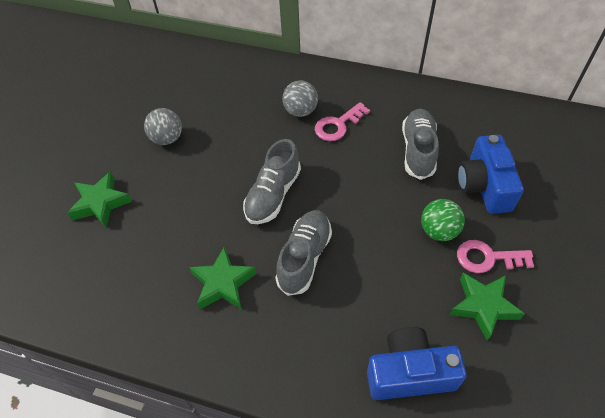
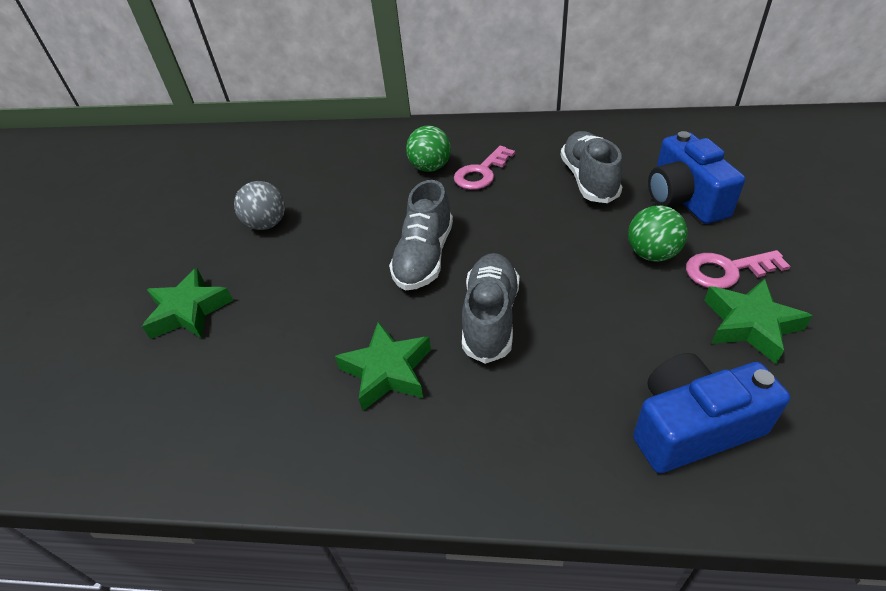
camera: 10 degrees left, 10 degrees down
(300, 111) = (430, 168): grey ball -> green ball

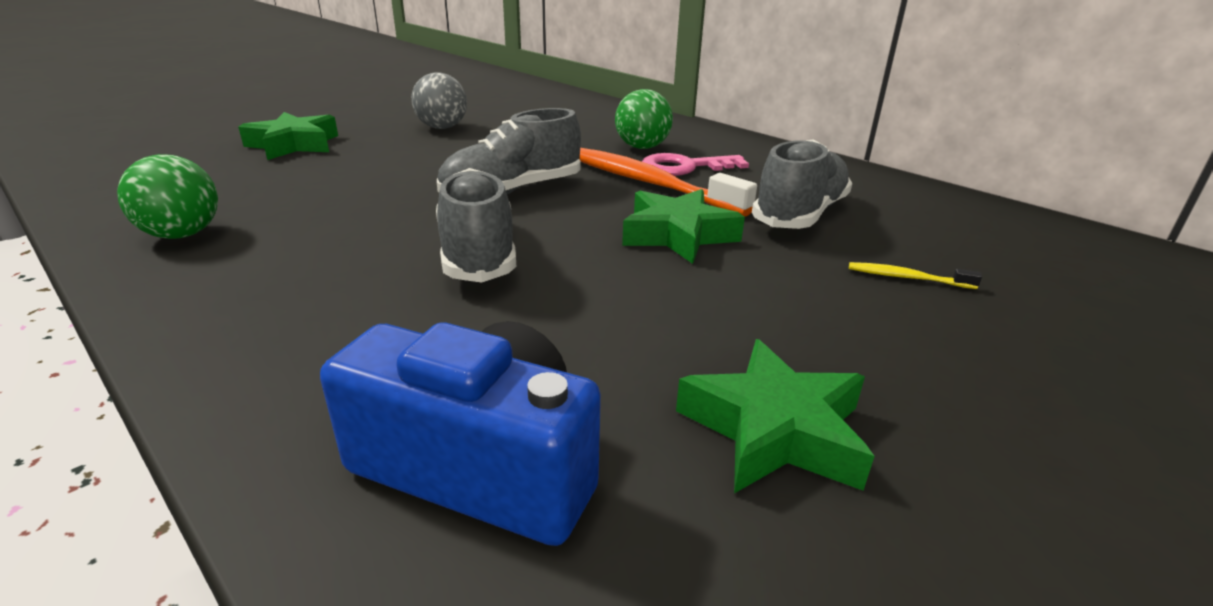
camera: 35 degrees right, 15 degrees down
(387, 371) = (323, 238): green star -> green star (678, 235)
(484, 200) = (649, 183): none -> orange toothbrush
(490, 317) = (478, 253): grey shoe -> grey shoe turned 60 degrees counterclockwise
(652, 254) = (760, 298): green ball -> green ball (182, 235)
(684, 199) = (907, 278): blue camera -> yellow toothbrush
(727, 270) = (845, 364): pink key -> none

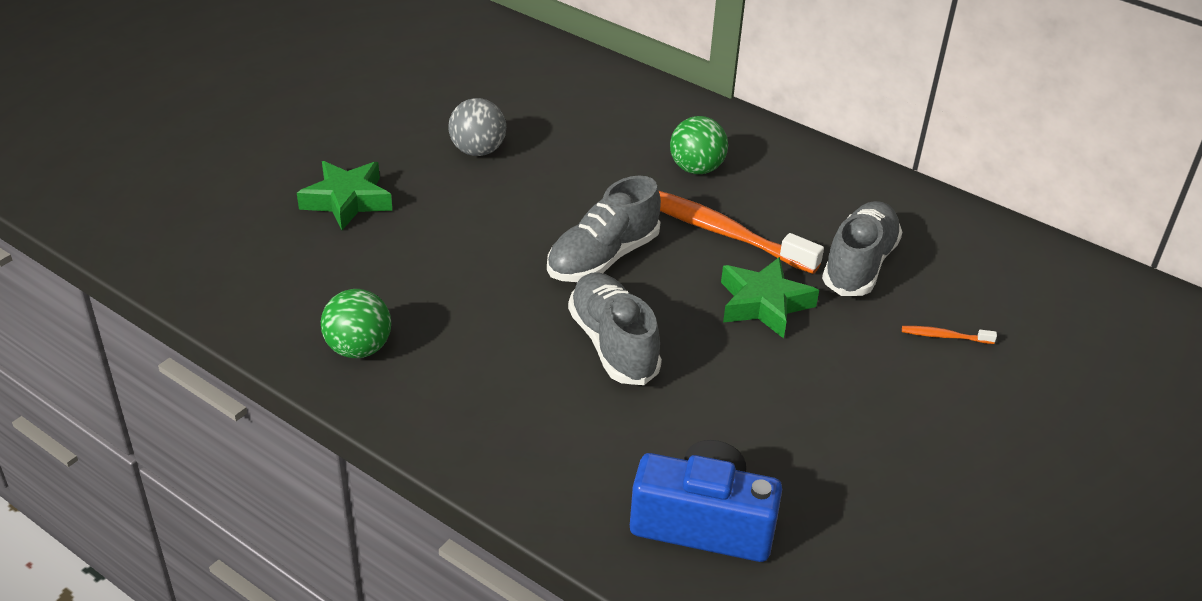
camera: 10 degrees left, 10 degrees up
(685, 167) = (747, 201): pink key -> none
(774, 430) = (862, 480): green star -> none
(907, 278) = (945, 336): yellow toothbrush -> orange toothbrush

